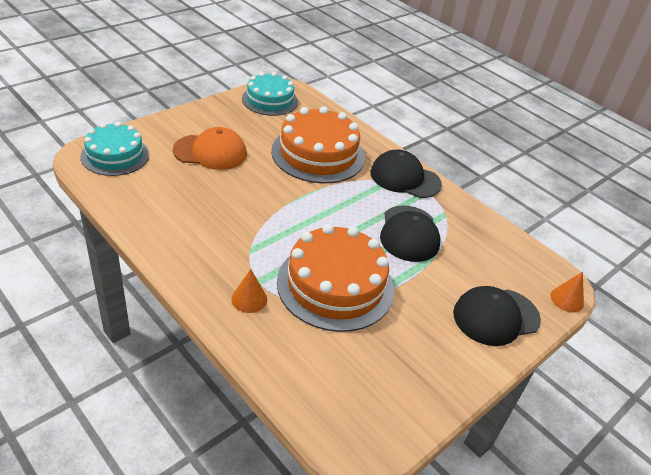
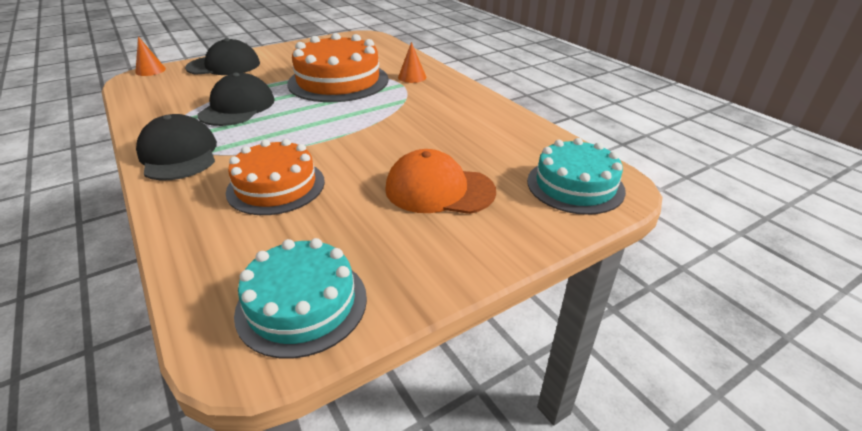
camera: 165 degrees left, 5 degrees down
(318, 154) = (276, 186): orange cake -> orange cake, size x0.66
(405, 178) = (179, 154): black cap -> black cap turned 150 degrees counterclockwise

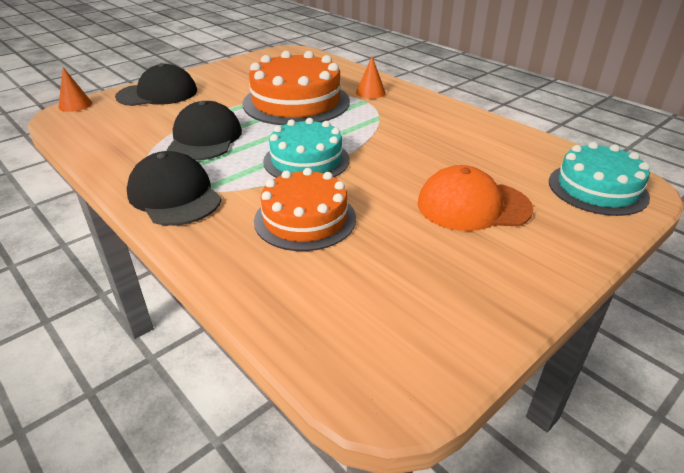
camera: 10 degrees left, 0 degrees up
(302, 304) = (413, 335): turquoise cake -> turquoise cake (306, 160)

